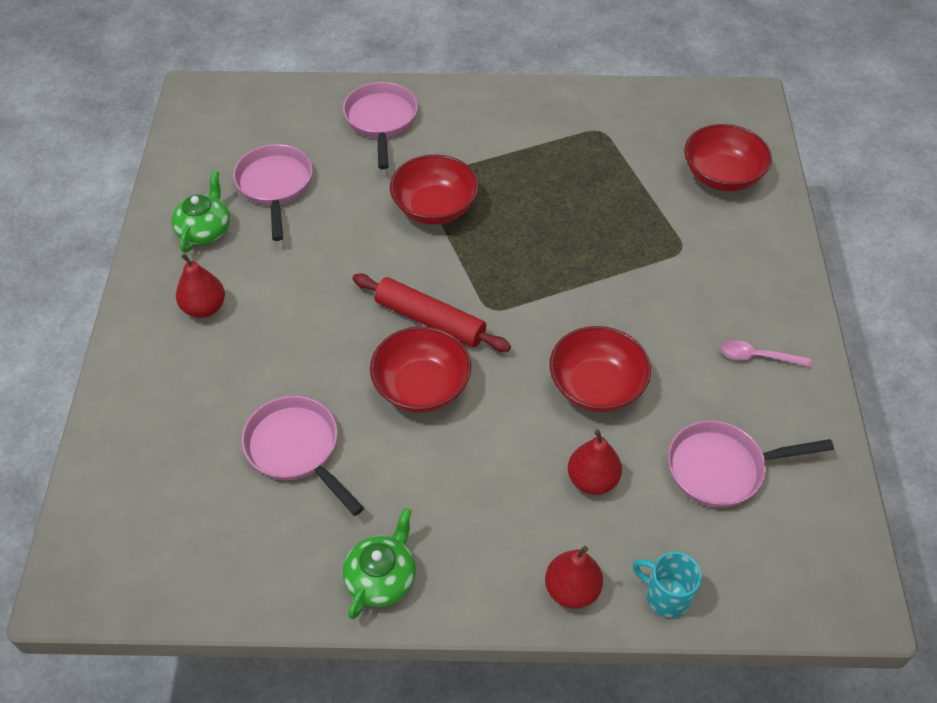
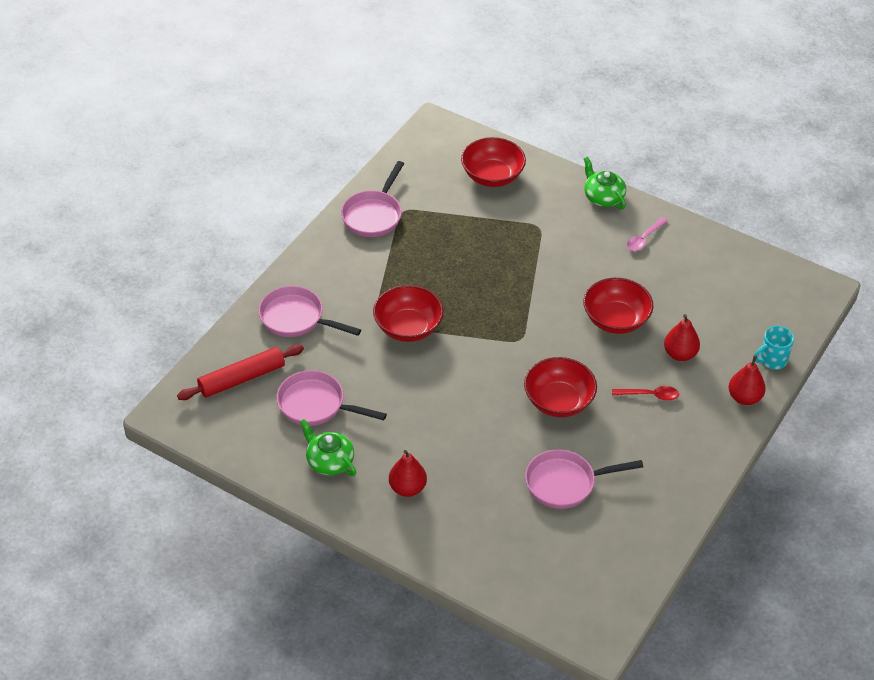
camera: 60 degrees left, 5 degrees down
(382, 577) = (685, 478): green teapot -> green teapot (603, 197)
(430, 320) = (507, 373): red rolling pin -> red rolling pin (242, 378)
(497, 477) = (650, 395): none -> red spoon
(722, 468) = (709, 295): pink pan -> pink pan (373, 215)

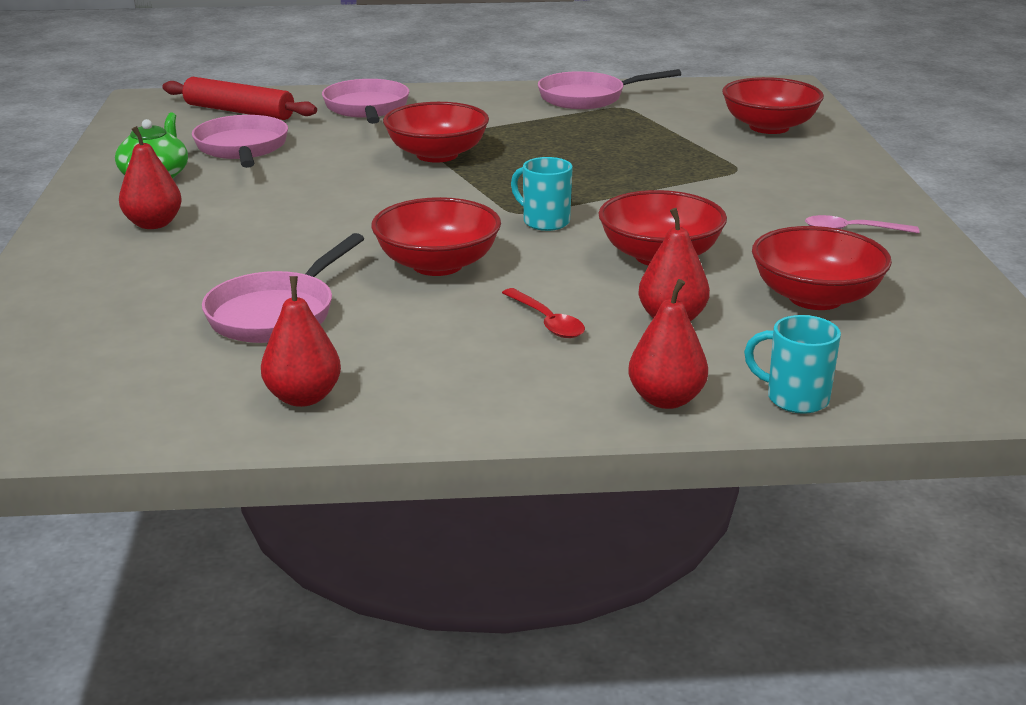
camera: 55 degrees right, 20 degrees down
(541, 336) = (544, 222): none -> turquoise mug
(565, 483) = (277, 313): pink pan -> pink pan turned 105 degrees counterclockwise
(603, 197) = (870, 187): green teapot -> none
(656, 508) = (303, 397): none -> red pear
(698, 297) = (815, 298): none -> red bowl

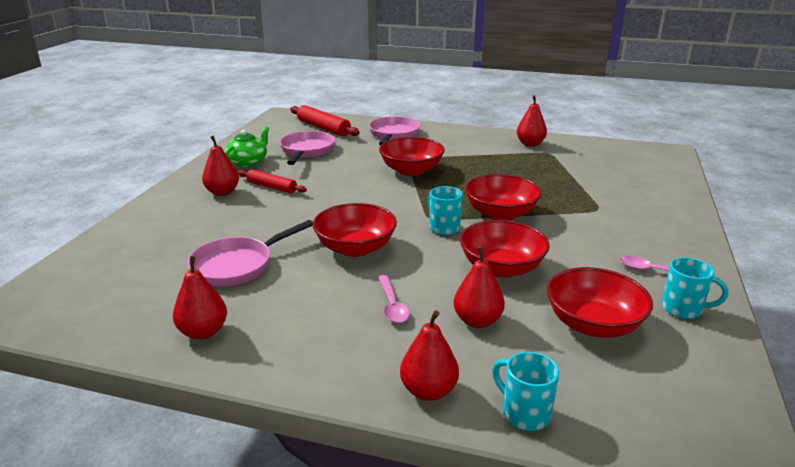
camera: 20 degrees right, 0 degrees up
(231, 206) = (272, 187): none -> red rolling pin
(547, 322) = (392, 305): red spoon -> pink spoon
(588, 98) = (530, 144): pink pan -> red pear
(769, 127) = (639, 180): red bowl -> red bowl (500, 214)
(909, 264) = (683, 309): none -> turquoise mug

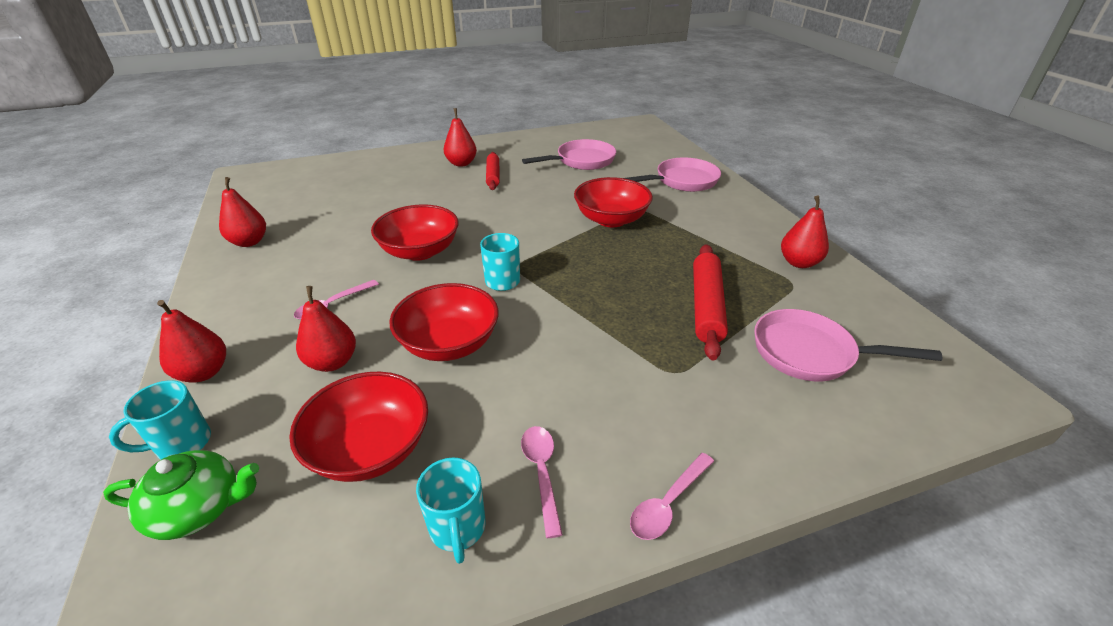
camera: 55 degrees right, 10 degrees up
(238, 265) = (350, 216): pink pan -> pink pan (810, 353)
(248, 162) = (527, 150): green teapot -> green teapot (199, 508)
(323, 128) = (642, 148): red rolling pin -> red rolling pin (706, 306)
(500, 214) = (574, 303): red bowl -> none
(524, 413) = (182, 444): turquoise mug -> turquoise mug turned 135 degrees counterclockwise
(696, 245) = (668, 503): none -> pink spoon

